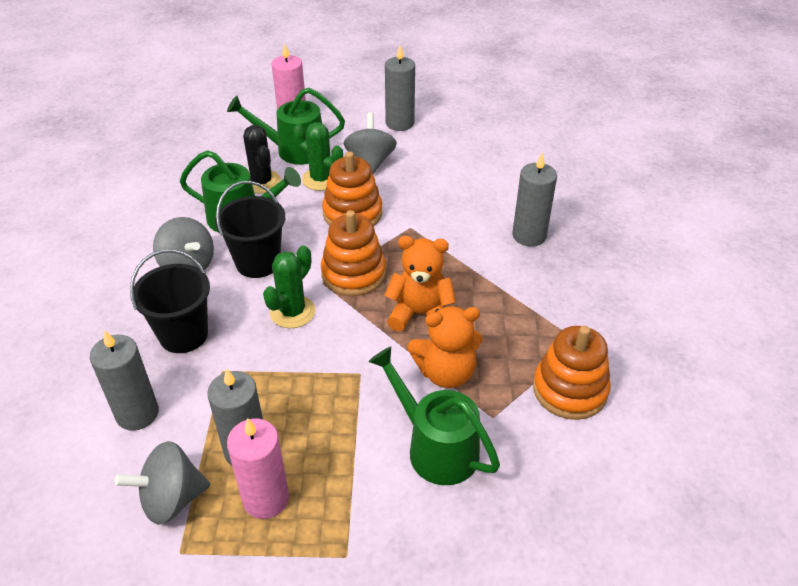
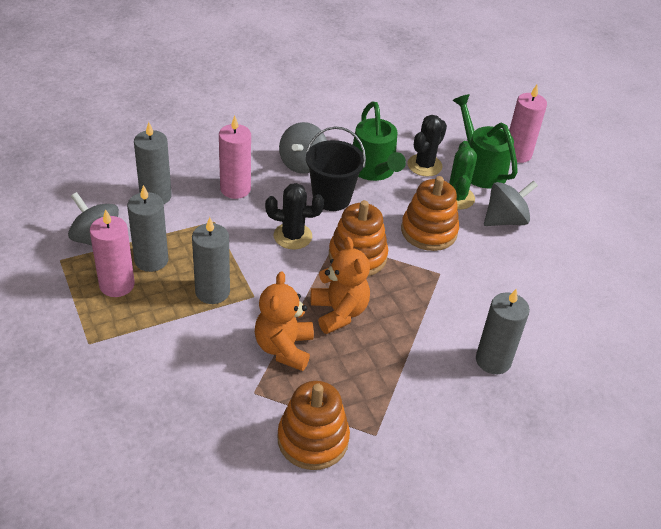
camera: 60 degrees right, 0 degrees up
(183, 335) = (235, 189): black bucket -> pink candle
(292, 312) = (292, 236): green cactus -> black cactus
(399, 123) = (579, 221): grey candle -> grey candle (212, 292)
(435, 447) = (205, 364): green watering can -> none
(446, 373) = (284, 348): orange teddy bear -> orange teddy bear turned 45 degrees clockwise

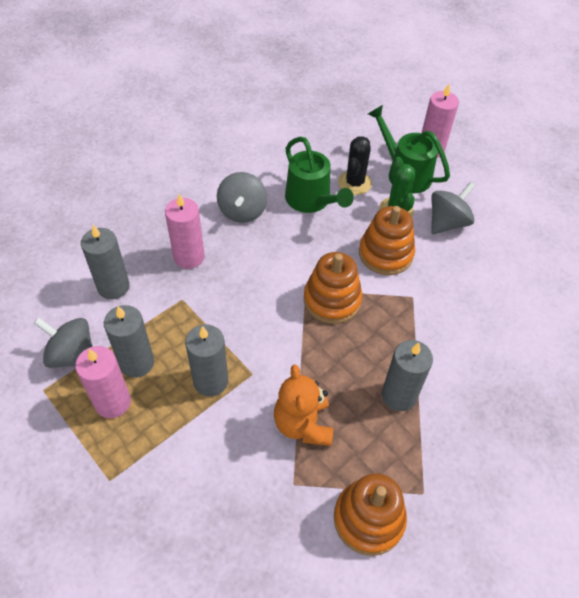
camera: 15 degrees left, 10 degrees up
(292, 236) = (263, 295): black cactus -> none
(331, 198) = (284, 242): black bucket -> none
(339, 312) = (338, 368): orange teddy bear -> none
(493, 360) = (494, 377): grey candle -> grey candle (399, 396)

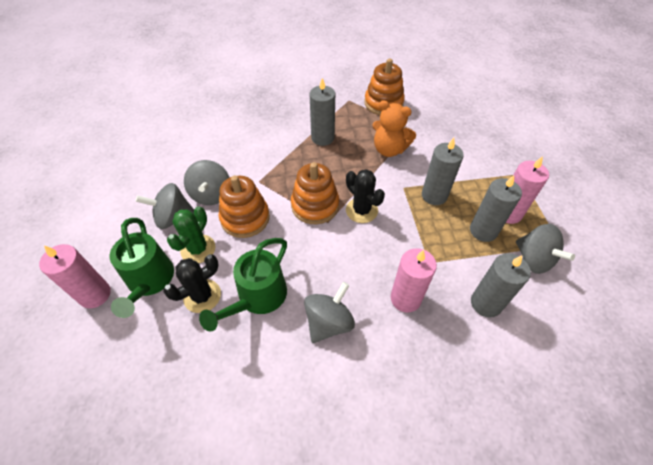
camera: 145 degrees left, 0 degrees up
(280, 319) = (361, 210): none -> black cactus
(303, 424) = (389, 149): orange teddy bear -> orange teddy bear turned 90 degrees clockwise
(311, 201) = (257, 298): green watering can -> green watering can turned 150 degrees counterclockwise
(441, 259) = (211, 194): none -> grey spinning top

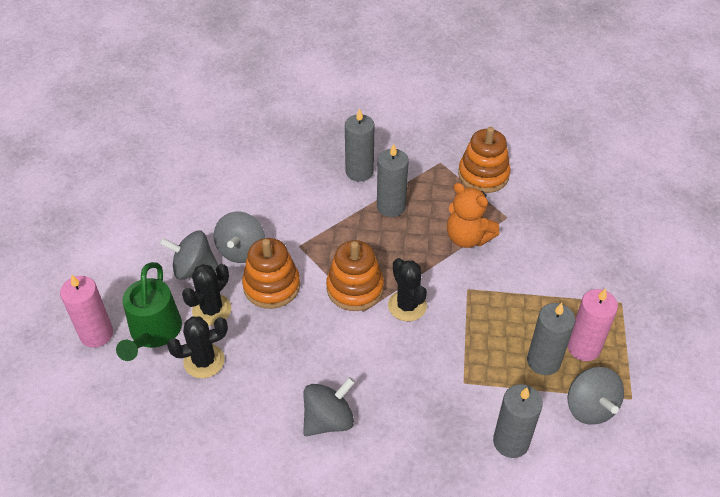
camera: 15 degrees right, 5 degrees down
(198, 249) = (212, 310): green cactus -> black cactus
(257, 298) = (261, 377): green watering can -> none
(405, 298) = (421, 415): pink candle -> none
(434, 195) = (501, 306): grey candle -> grey candle (359, 172)

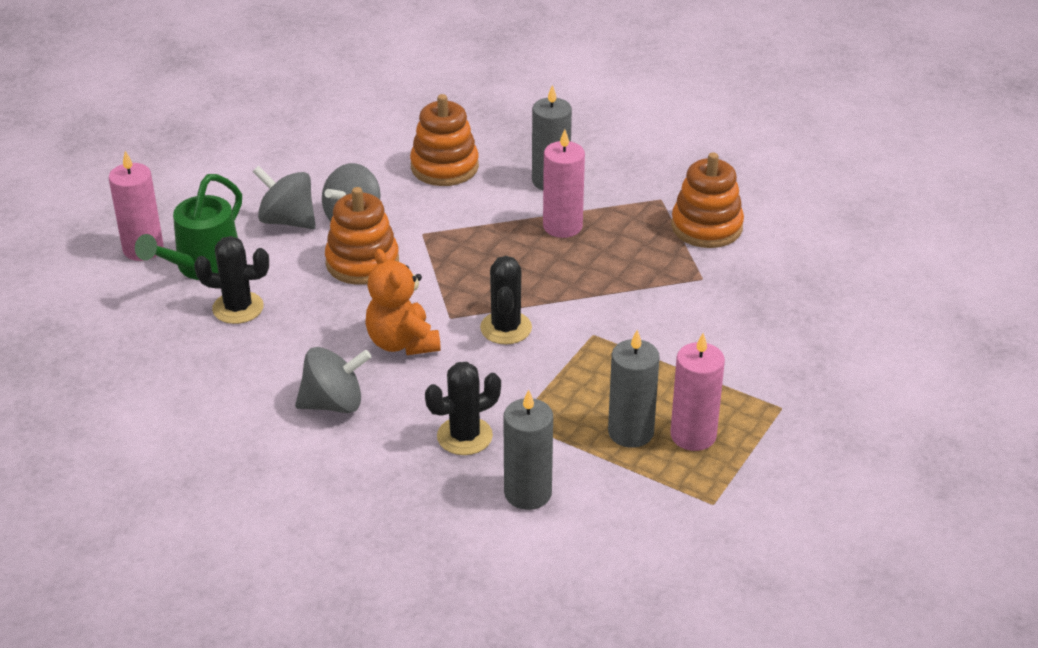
camera: 25 degrees right, 10 degrees down
(212, 310) = (280, 264): black cactus -> black cactus (464, 436)
(355, 288) = (456, 293): orange stacking toy -> orange stacking toy (444, 167)
(391, 206) = (562, 226): grey candle -> pink candle
(467, 238) = (634, 284): orange teddy bear -> orange teddy bear (402, 343)
(590, 407) = (652, 494): grey spinning top -> none

